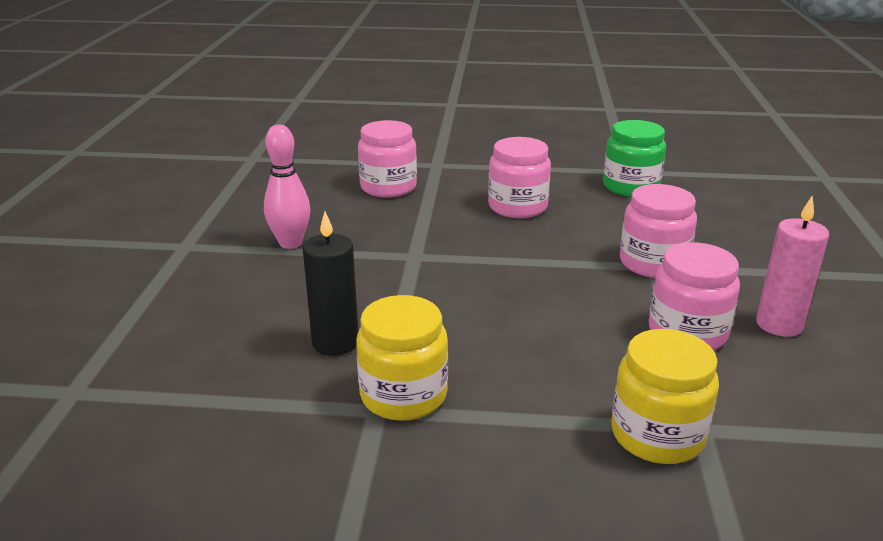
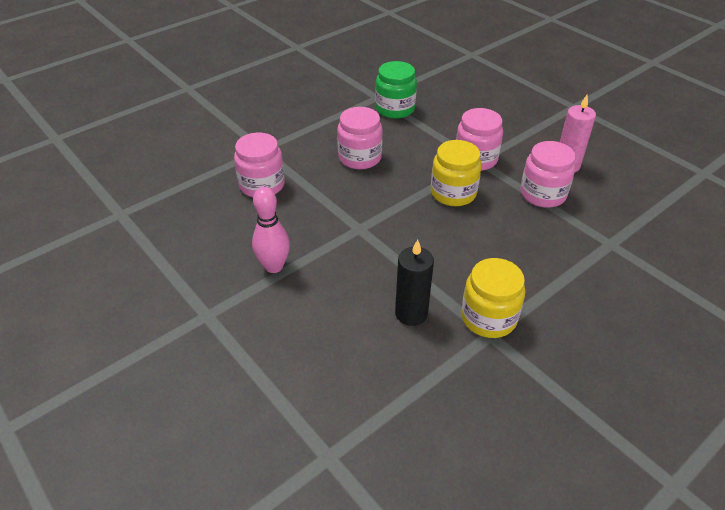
camera: 45 degrees left, 15 degrees up
(657, 435) = (602, 259): yellow jar -> yellow jar (453, 193)

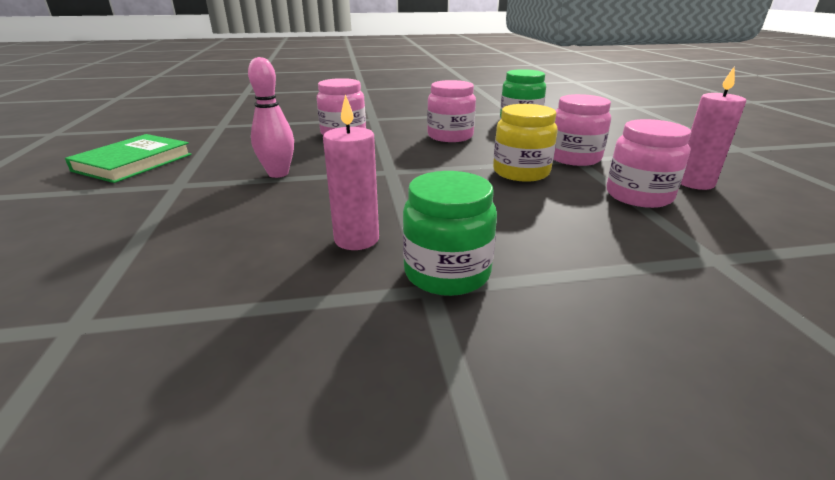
camera: 30 degrees right, 15 degrees down
(118, 304) = (133, 162): none -> green book
(411, 313) = (356, 239): black candle -> pink candle
(488, 318) = (447, 273): yellow jar -> green jar

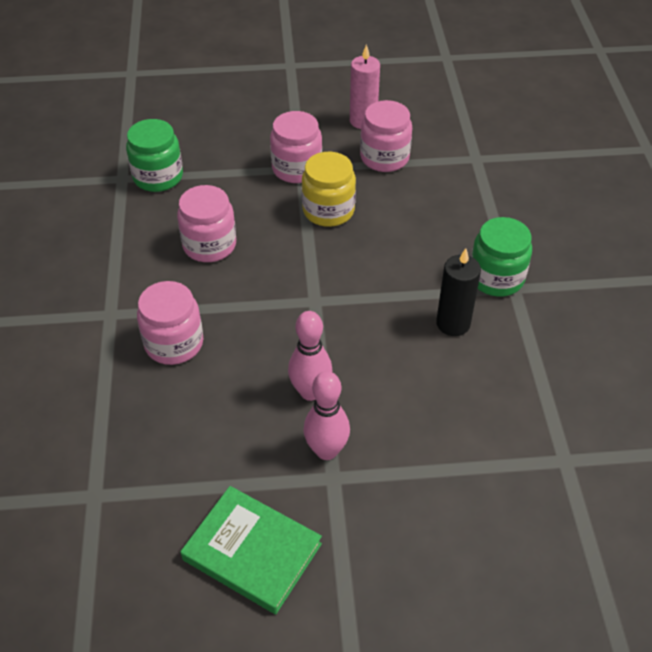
camera: 85 degrees left, 20 degrees up
(208, 181) = (326, 450): none -> pink bowling pin
(356, 239) = (453, 323): pink candle -> black candle

